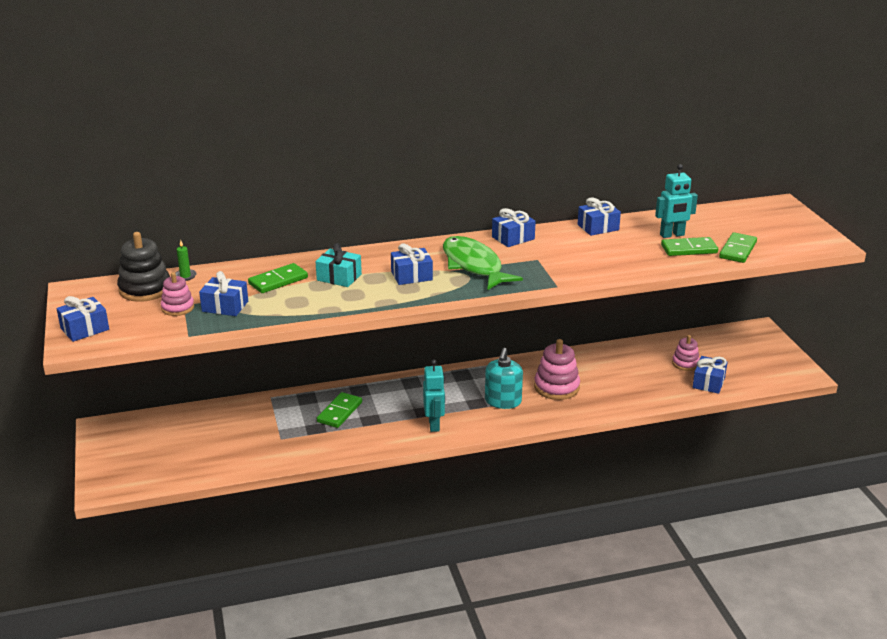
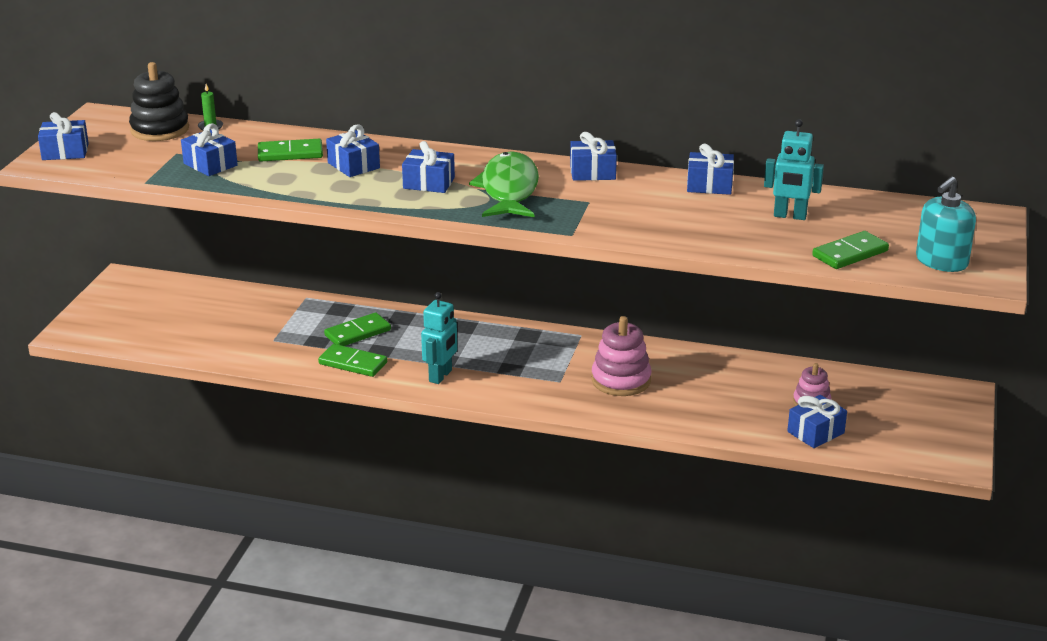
camera: 30 degrees right, 0 degrees up
(178, 308) = (167, 154): pink stacking toy -> none
(339, 277) = (353, 165): turquoise gift -> blue gift
(503, 401) = (542, 376): turquoise soap dispenser -> turquoise soap dispenser (941, 261)
(689, 249) = (788, 236): green domino -> green domino (353, 363)

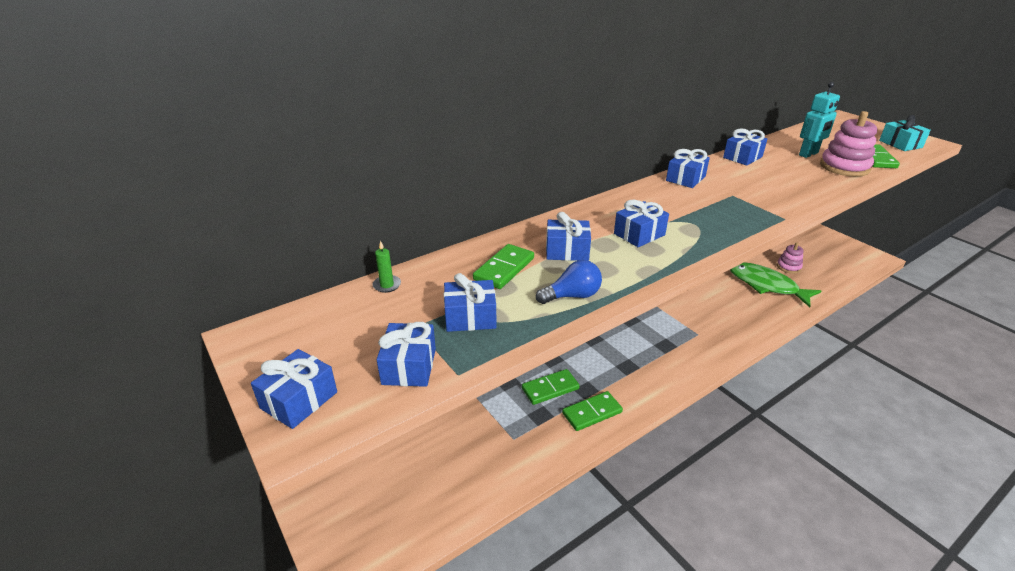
camera: 50 degrees left, 5 degrees up
(160, 129) = (347, 314): black stacking toy -> none
(287, 187) = (572, 296): none -> blue light bulb
(358, 333) = (550, 389): green domino -> green domino turned 60 degrees clockwise
(441, 376) = (649, 379): turquoise robot -> none
(509, 190) = (685, 212): green fish -> green fish (766, 285)
(621, 380) = (716, 312): pink stacking toy -> pink stacking toy (844, 167)
(815, 432) = (822, 280): blue gift -> blue gift (409, 366)
(941, 261) = (900, 144): turquoise soap dispenser -> turquoise gift

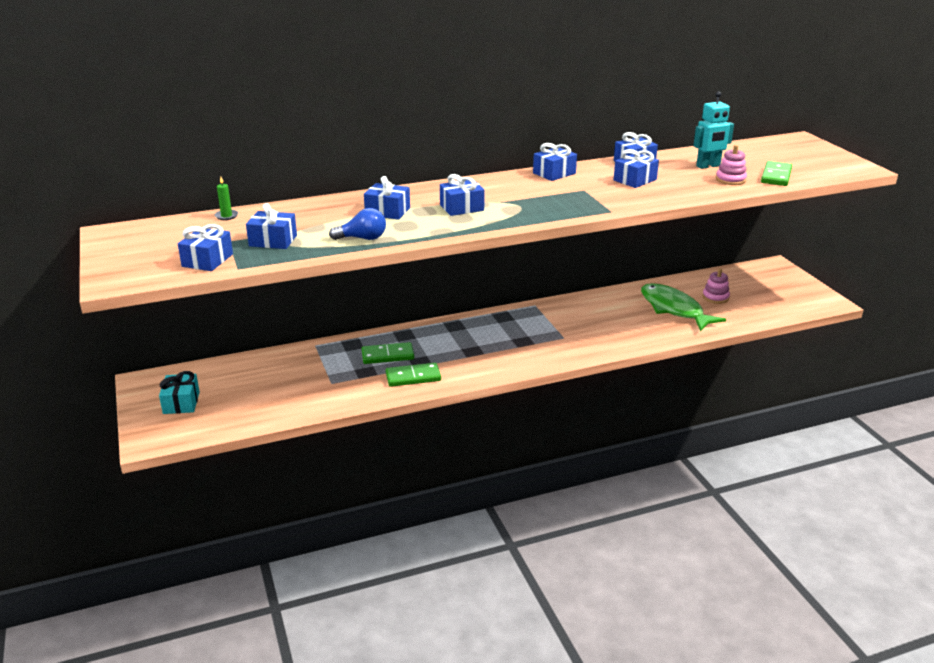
camera: 15 degrees right, 5 degrees down
(299, 400) = (123, 266): blue gift -> blue gift (635, 180)
(504, 269) = (325, 217): green domino -> none
(844, 167) = (730, 180): pink stacking toy -> pink stacking toy, size x0.61
(900, 144) = (825, 167): turquoise gift -> turquoise gift (181, 403)

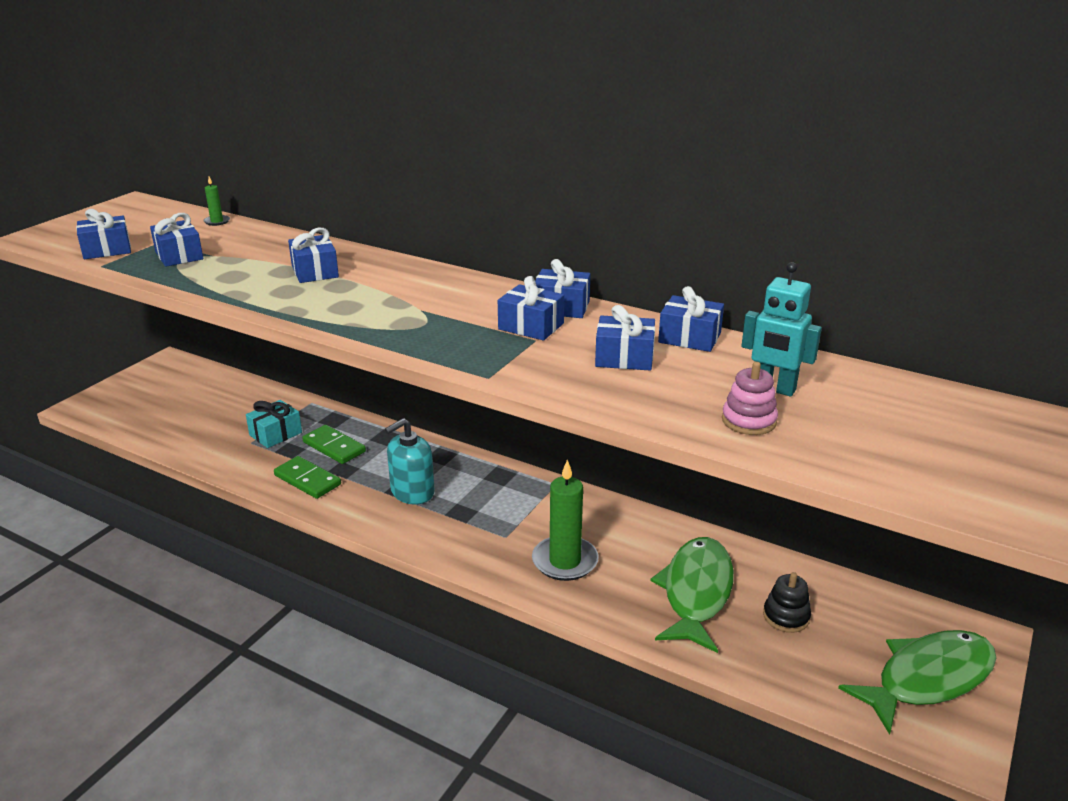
camera: 50 degrees right, 0 degrees up
(181, 403) = (149, 392): turquoise gift -> turquoise gift (275, 434)
(362, 238) = (229, 285): blue light bulb -> none
(461, 208) = (375, 298): blue gift -> blue gift (531, 326)
(480, 348) = (412, 492): none -> turquoise soap dispenser
(607, 330) = (565, 561): none -> green candle
(715, 297) = (786, 616): pink stacking toy -> black stacking toy
(776, 176) = (836, 452): green domino -> none
(786, 288) = (927, 679): none -> green fish

